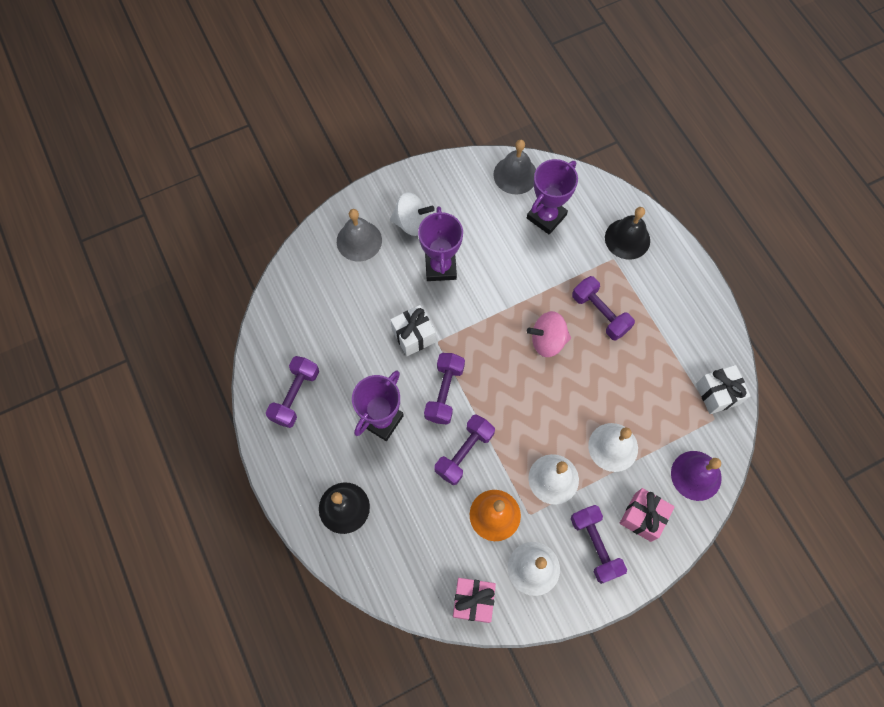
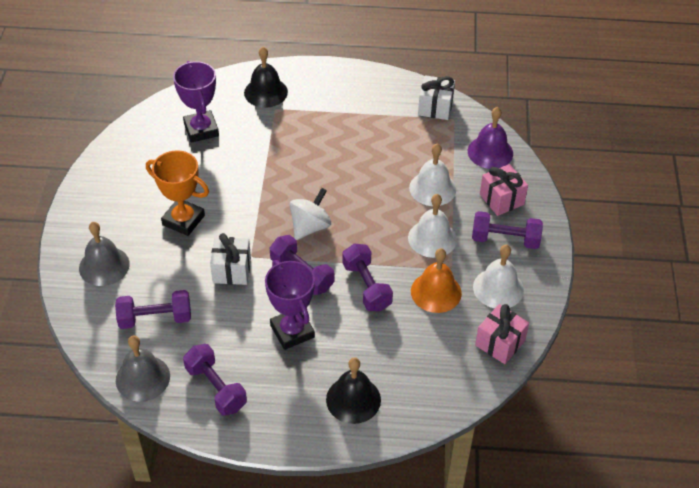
camera: 60 degrees left, 20 degrees down
(411, 223) = (122, 220): white spinning top -> white spinning top (310, 227)
(440, 267) = (183, 220): purple trophy -> orange trophy
(515, 175) = (144, 130): grey bell -> grey bell (142, 378)
(547, 341) = (311, 183): pink spinning top -> none
(600, 313) = (315, 140): purple dumbbell -> purple dumbbell (155, 318)

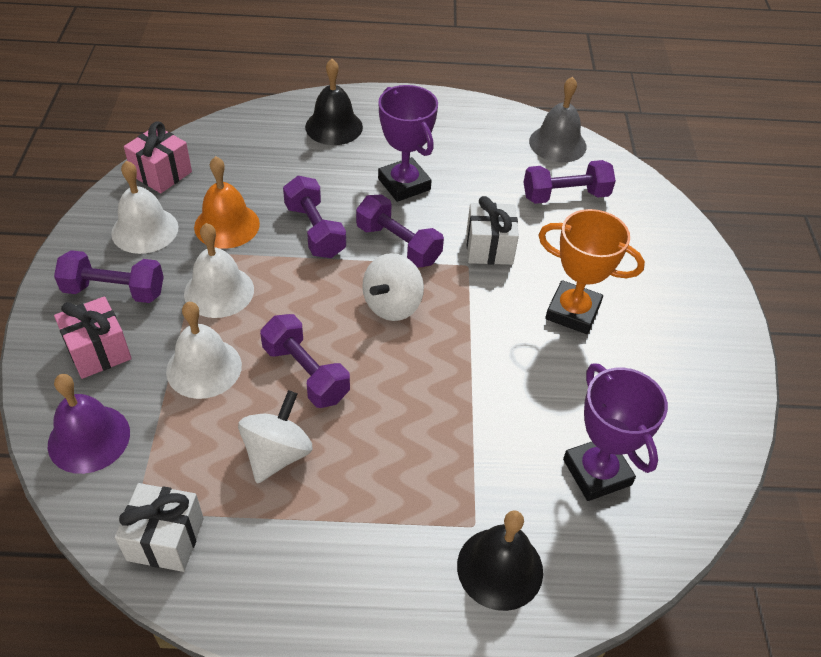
camera: 175 degrees right, 0 degrees up
(104, 266) = (652, 251): grey bell -> none
(216, 388) = (478, 136): purple dumbbell -> purple dumbbell (306, 373)
(382, 142) = (277, 454): none -> white spinning top

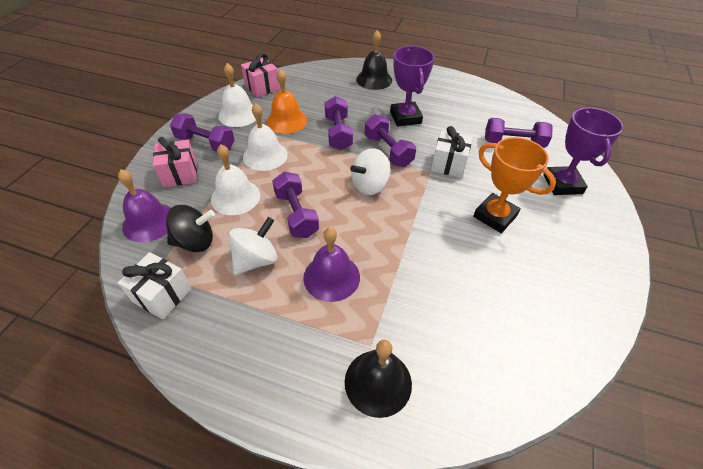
camera: 20 degrees right, 0 degrees up
(176, 451) = (195, 242): none -> black spinning top
(391, 450) = (331, 277): none -> purple bell
(557, 143) = (518, 111): grey bell -> none
(597, 472) = (477, 331): purple trophy -> purple trophy (562, 184)

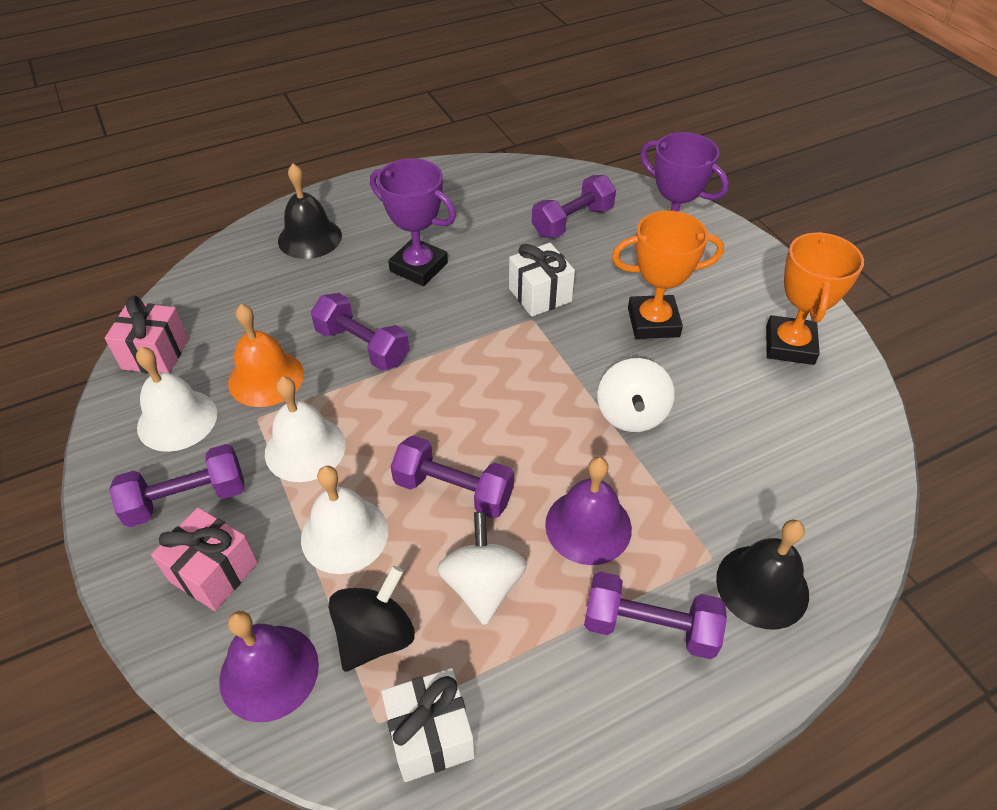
camera: 45 degrees left, 0 degrees up
(369, 185) = (489, 386): white spinning top -> white spinning top (631, 414)
(388, 151) = (454, 326): purple dumbbell -> purple dumbbell (649, 627)
(569, 286) = (789, 345): none -> orange trophy

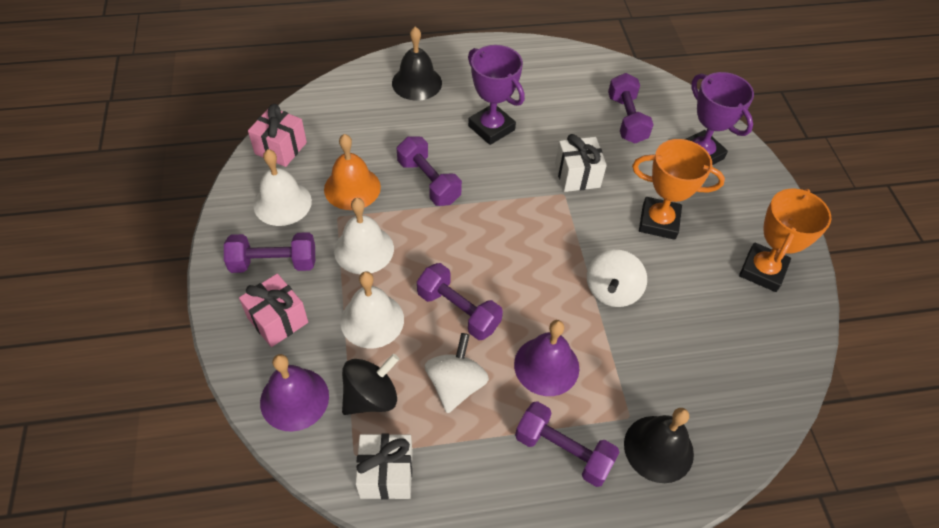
camera: 15 degrees right, 5 degrees up
(572, 221) = (626, 119): purple dumbbell -> purple dumbbell turned 75 degrees counterclockwise

